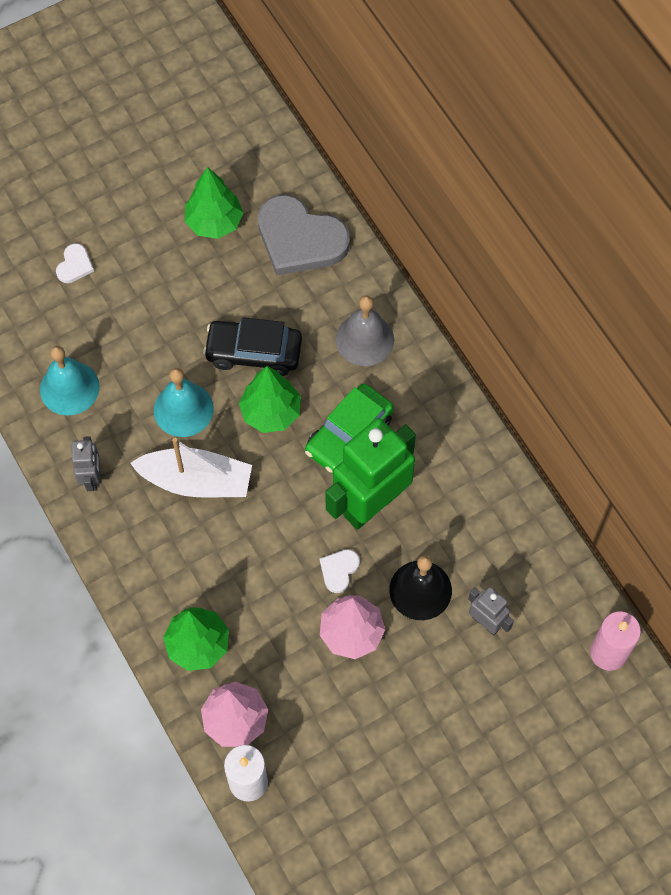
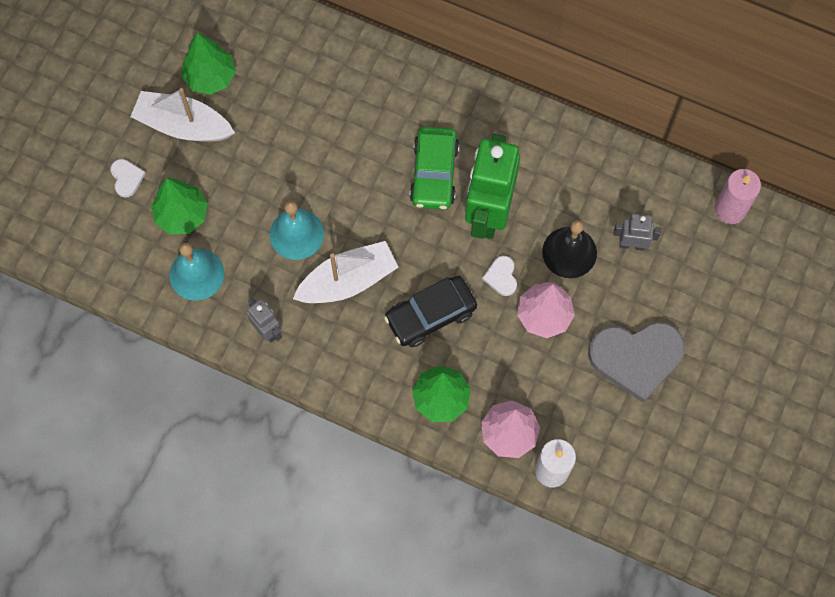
camera: 35 degrees left, 5 degrees up
(158, 250) = (183, 125): none -> white boat
(254, 352) = (317, 157): black car -> black car (430, 315)
(271, 412) = (364, 194): green tree -> green tree (182, 215)
(300, 239) = (286, 49): grey heart -> grey heart (636, 358)
(364, 339) = (392, 95): grey bell -> none

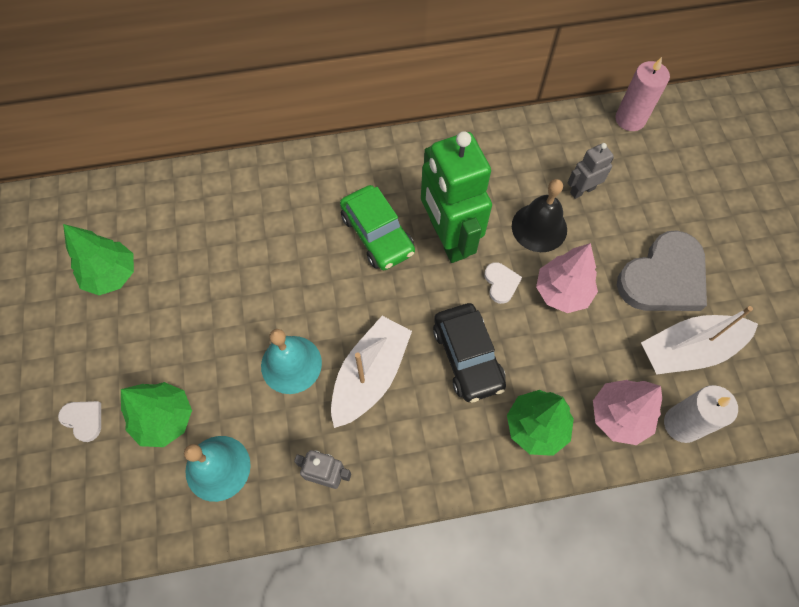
camera: 35 degrees left, 5 degrees down
(183, 125) = (112, 334): white boat -> white boat (689, 350)
(430, 315) = (468, 357): black car -> black car turned 45 degrees counterclockwise
(501, 277) = (501, 283): white heart -> white heart turned 150 degrees counterclockwise

